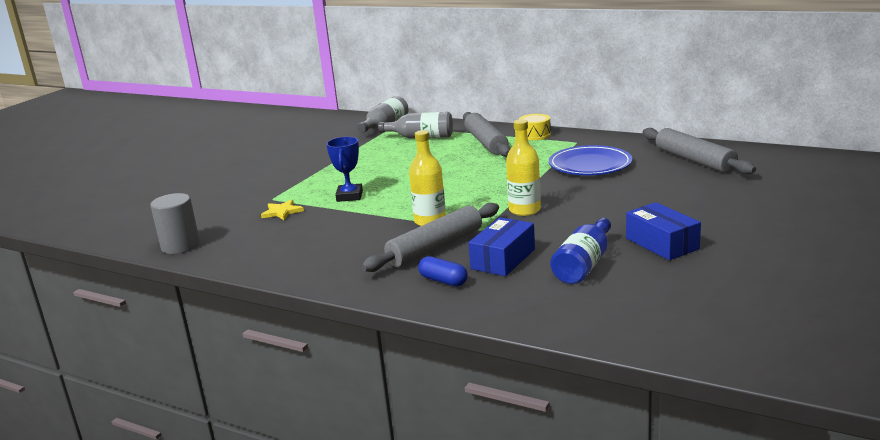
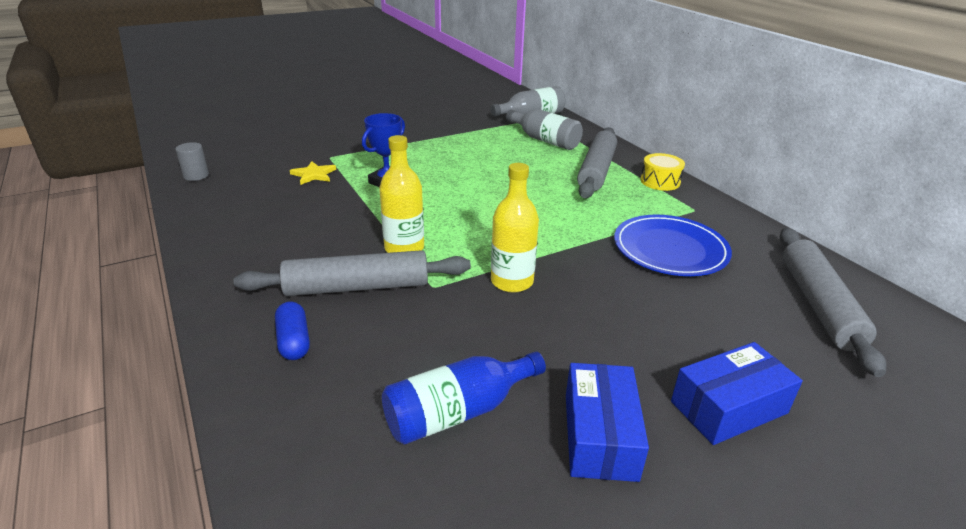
camera: 30 degrees right, 10 degrees up
(180, 246) = (196, 176): grey cylinder -> grey cylinder, size x0.61
(503, 259) = (391, 344): blue box -> blue box (728, 407)

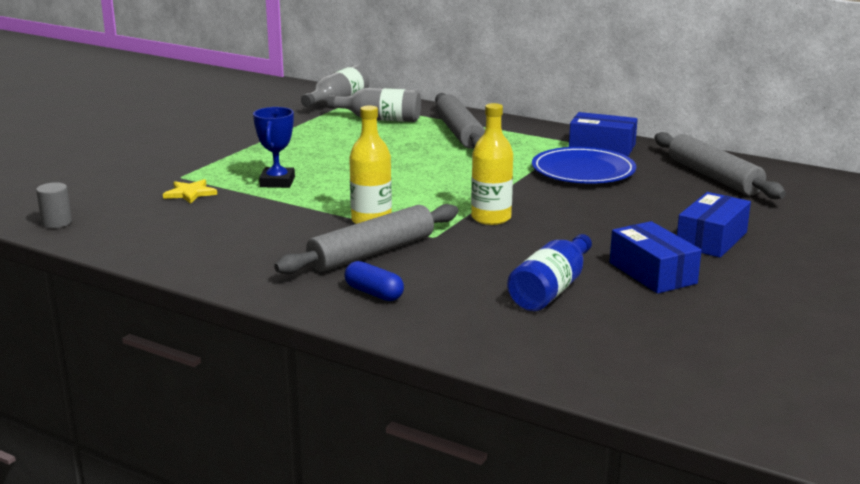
camera: 30 degrees left, 10 degrees down
(660, 181) = (522, 129): yellow drum -> none
(721, 224) = (602, 147): none -> blue box

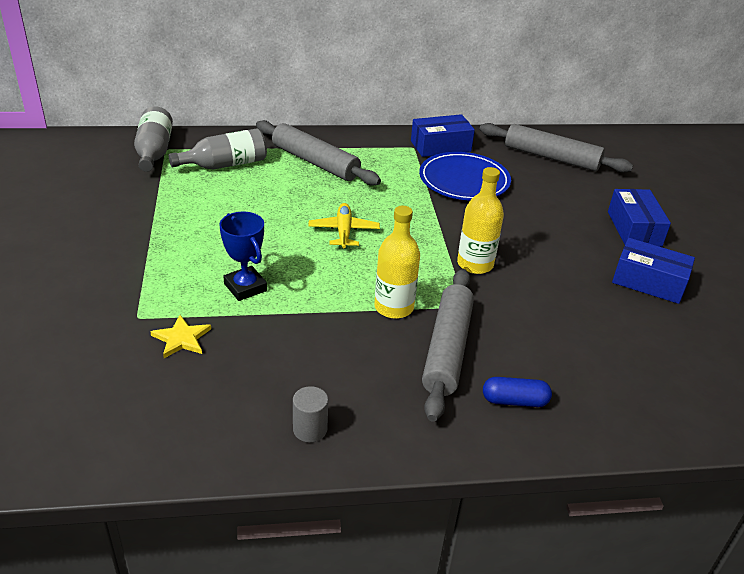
camera: 40 degrees left, 15 degrees up
(56, 223) = (95, 449): grey cylinder -> grey cylinder (310, 429)
(409, 174) = (343, 231): none -> yellow plane
(551, 289) = (618, 332): blue bottle -> none

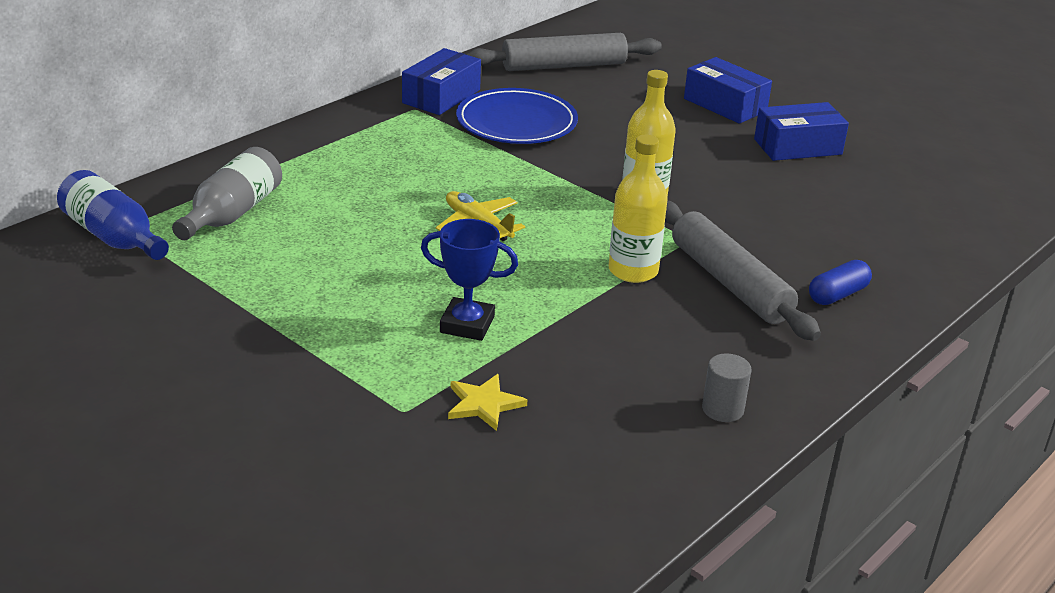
camera: 40 degrees left, 5 degrees down
(154, 152) = (114, 237): grey bottle -> blue bottle
(315, 162) = (334, 167): grey rolling pin -> none

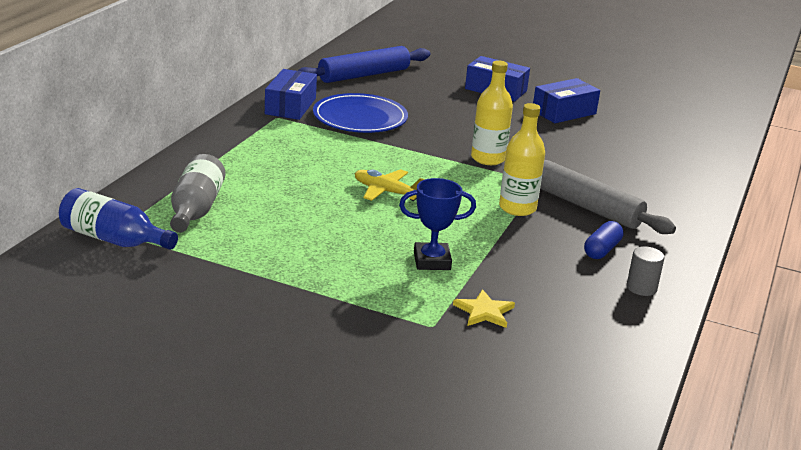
camera: 20 degrees left, 5 degrees down
(564, 66) = (364, 75): grey rolling pin -> blue rolling pin
(837, 295) = (659, 204): blue capsule -> blue capsule (602, 250)

